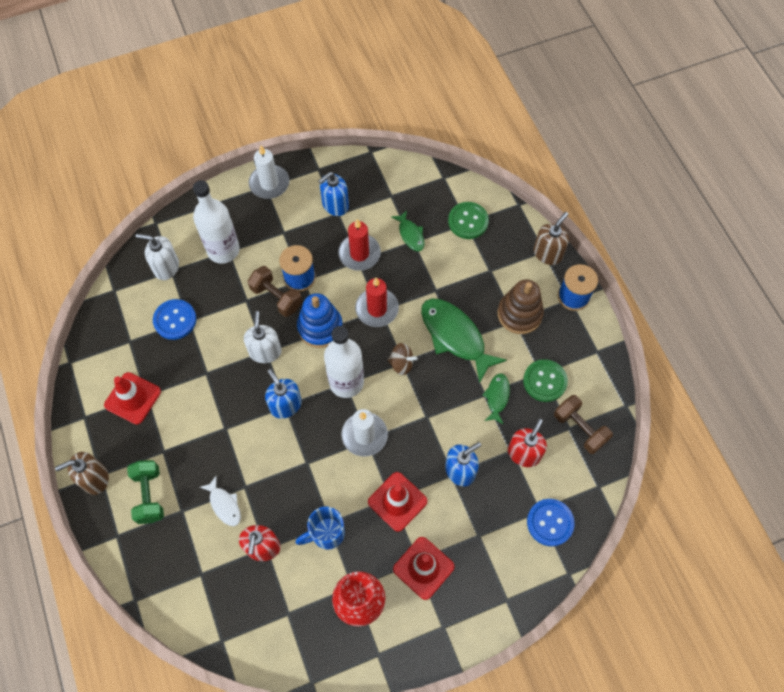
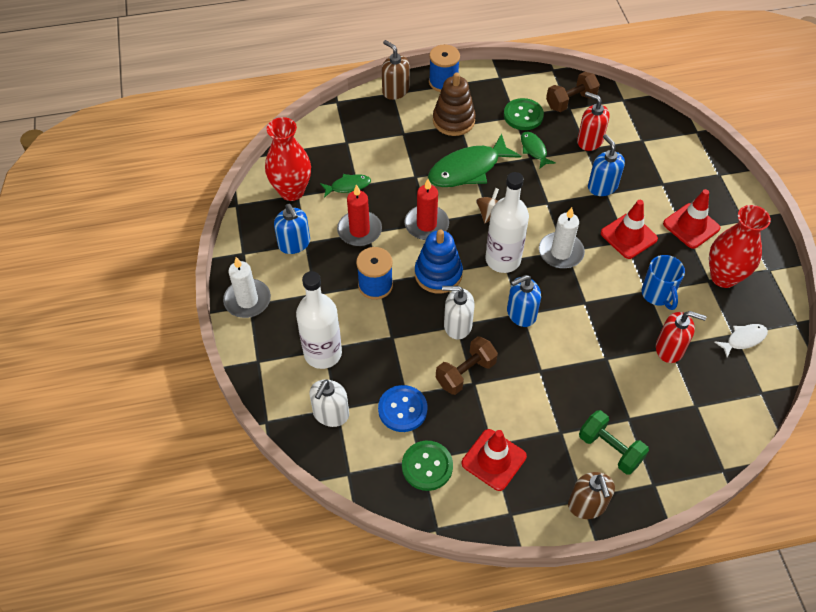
camera: 80 degrees left, 10 degrees down
(149, 495) = (610, 449): green dumbbell -> green dumbbell turned 45 degrees clockwise
(224, 504) = (624, 378): white fish -> white fish (743, 339)
(276, 297) = (395, 308): brown dumbbell -> brown dumbbell (465, 373)
(395, 190) = (292, 191): none -> red vase
(468, 221) = (345, 140): green button -> green button (427, 466)
(497, 397) = (534, 150): green fish -> green fish turned 45 degrees clockwise
(550, 522) = (653, 135): blue button -> none

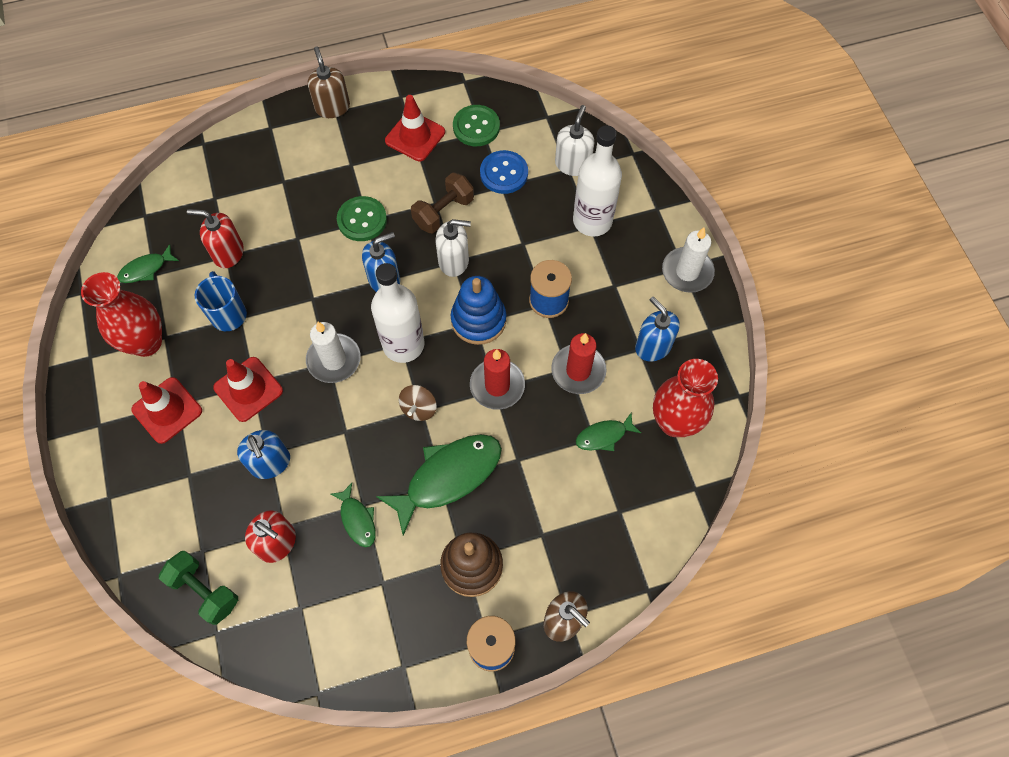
camera: 175 degrees right, 10 degrees up
(523, 115) = (370, 585): green button -> green button (362, 220)
(570, 101) = (296, 621): brown dumbbell -> none
(610, 449) = (305, 153): green dumbbell -> green dumbbell (204, 591)
(743, 339) = (146, 269): white fish -> green fish

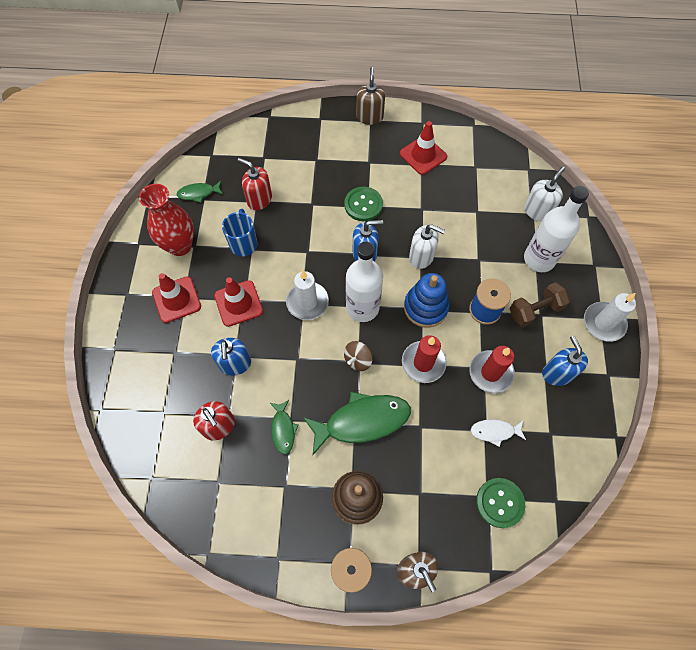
camera: 20 degrees right, 0 degrees up
(204, 591) = (155, 443): green dumbbell -> none
(443, 212) = (426, 217): brown dumbbell -> brown dumbbell (535, 310)
(476, 127) = (471, 161): green button -> green button (499, 503)
(504, 173) = (481, 202): blue button -> none
(604, 436) = (495, 431): green fish -> white fish
(674, 422) = (556, 440): red vase -> none

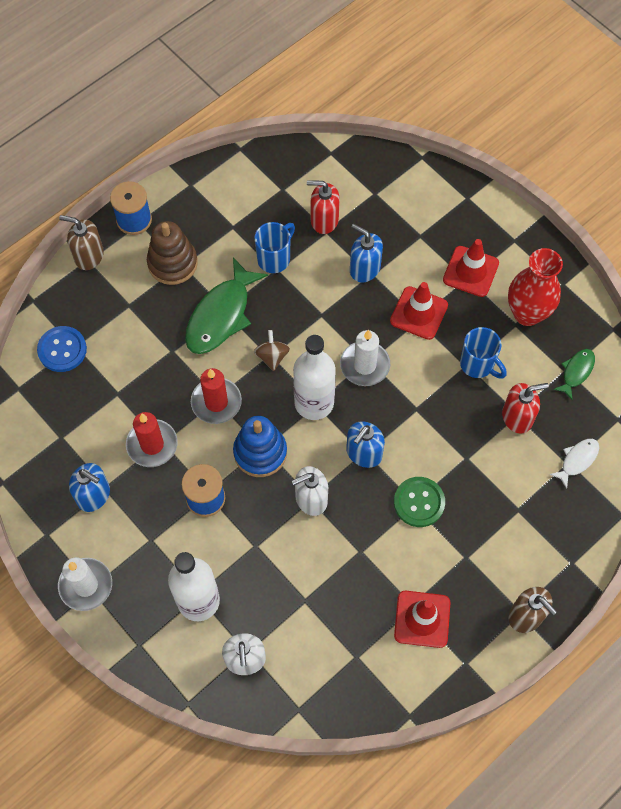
camera: 135 degrees right, 0 degrees up
(283, 429) = (275, 258): green fish -> blue mug
(495, 431) = (108, 399): white fish -> white fish (577, 460)
(499, 503) = (62, 350): green button -> blue button
(535, 310) = (159, 539): brown dumbbell -> none

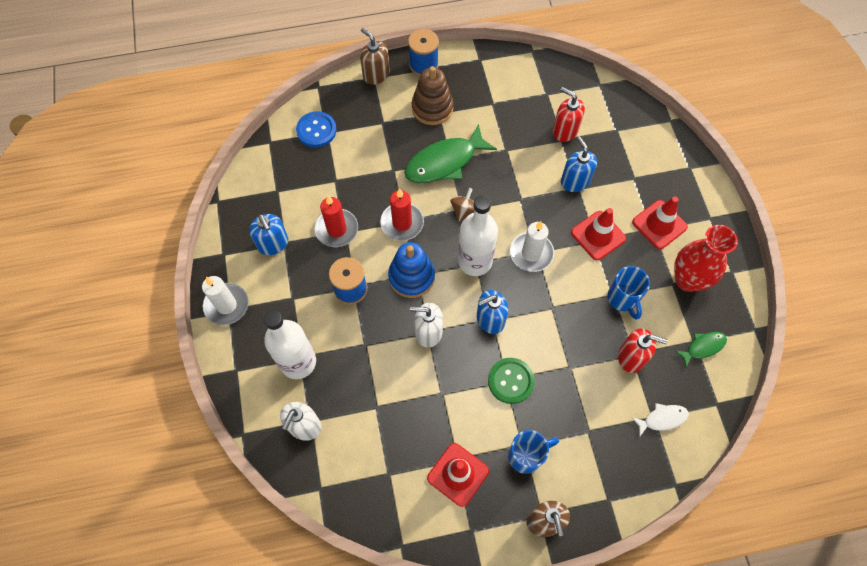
camera: 30 degrees right, 0 degrees up
(275, 258) = (510, 140): blue mug -> blue mug (526, 456)

